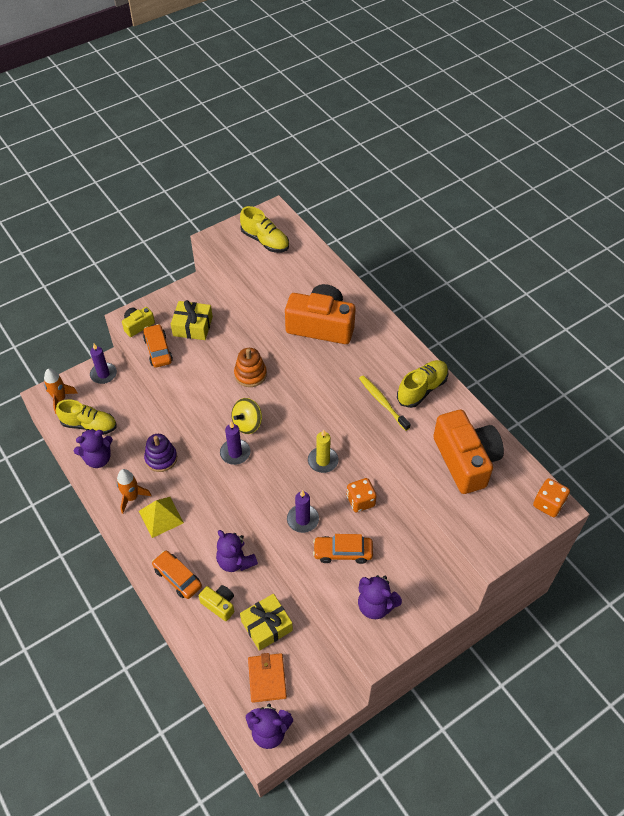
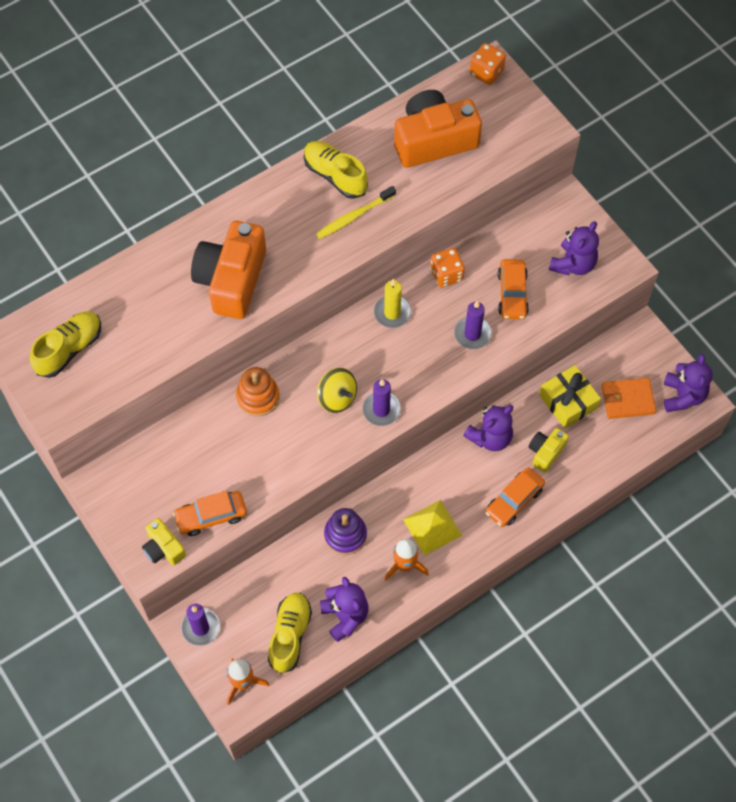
camera: 90 degrees left, 10 degrees up
(192, 326) = (169, 474): yellow gift -> none

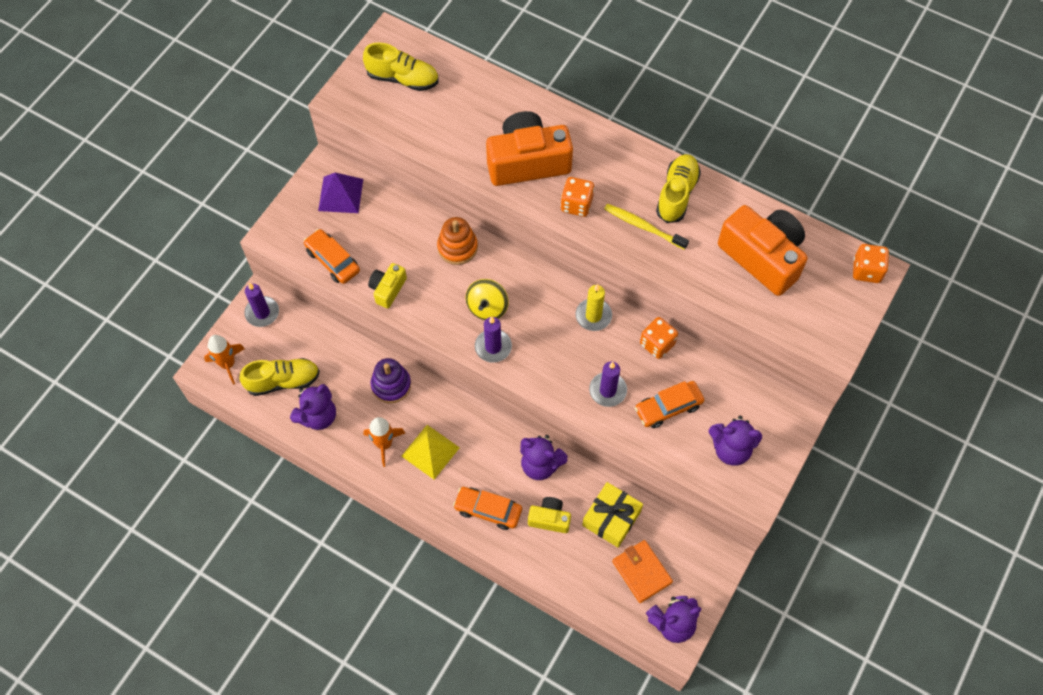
camera: 65 degrees right, 0 degrees up
(137, 480) = (340, 195): none -> purple pyramid
(163, 548) = (290, 239): yellow camera -> yellow camera (387, 289)
(301, 259) = (576, 204): none -> orange dice

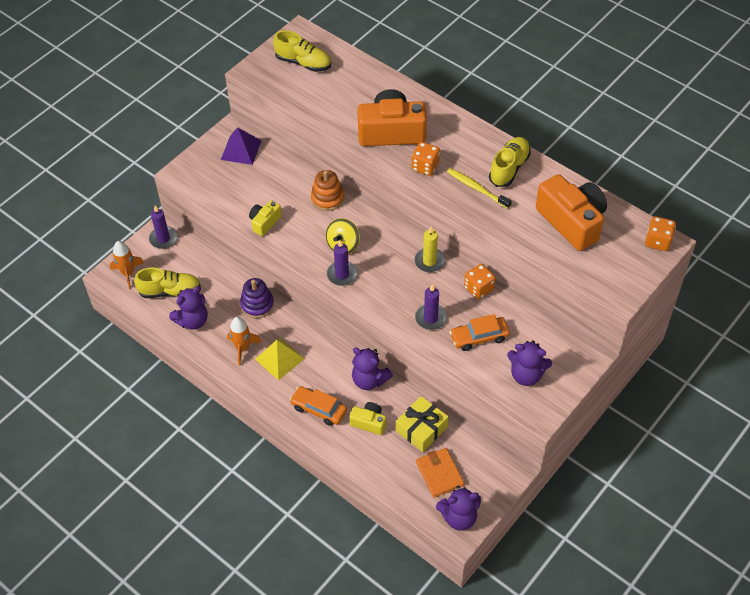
camera: 10 degrees right, 10 degrees down
(333, 260) = (225, 197): orange car -> none

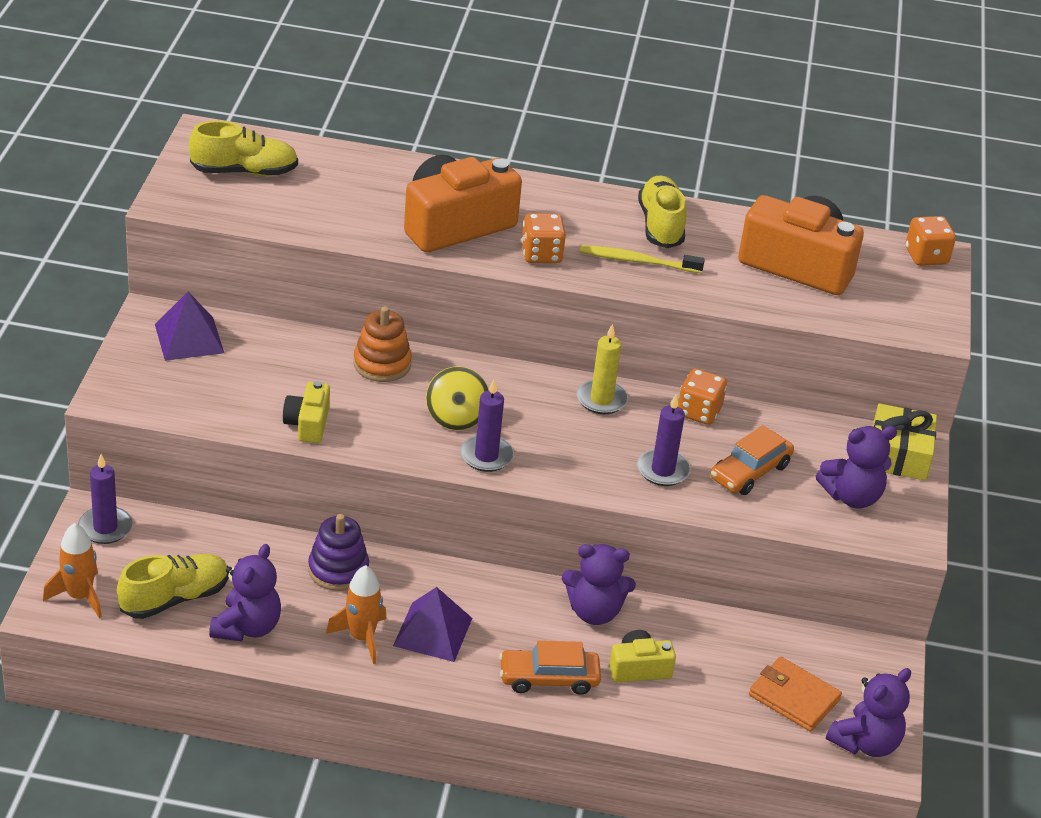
camera: 35 degrees left, 15 degrees down
(279, 358) = (432, 631): yellow pyramid -> purple pyramid
(421, 429) = (721, 648): yellow gift -> yellow gift (898, 455)

